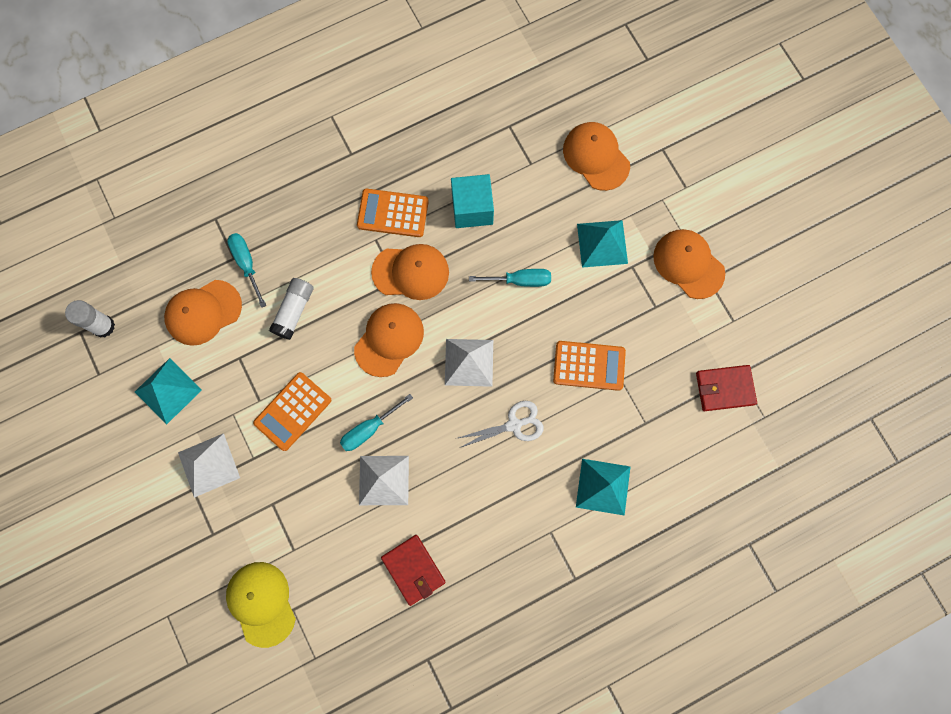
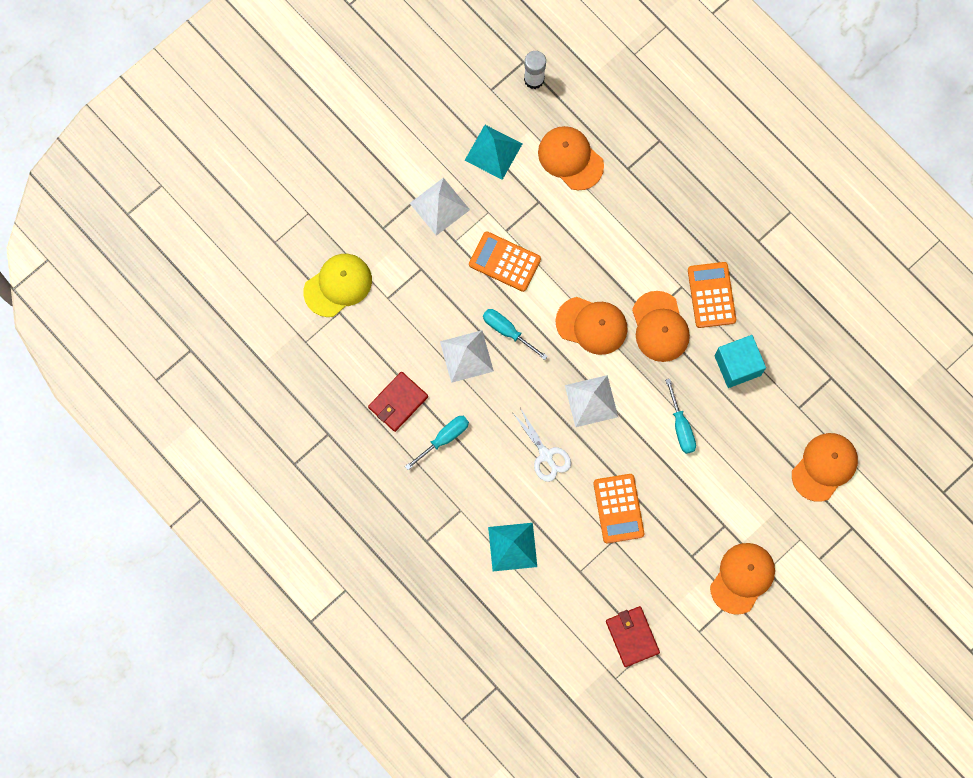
camera: 75 degrees right, 0 degrees up
(247, 264) = (625, 181): turquoise screwdriver -> turquoise screwdriver (444, 439)
(294, 311) = (594, 235): white glue stick -> none
(602, 243) = (739, 493): turquoise pyramid -> none

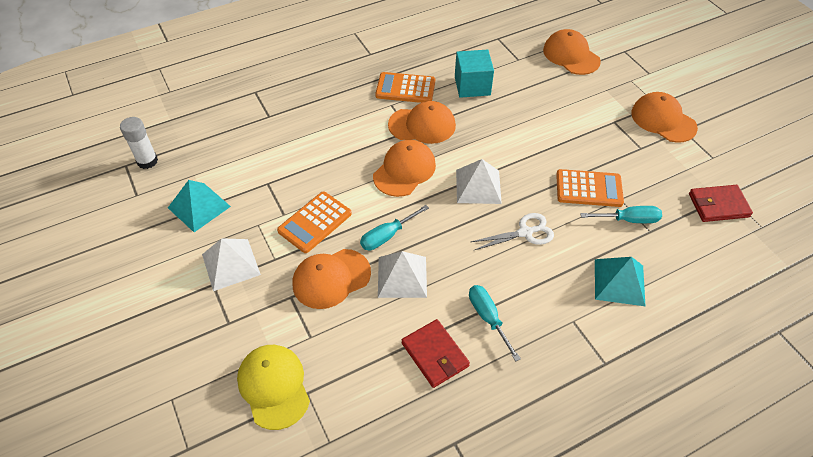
camera: 75 degrees left, 25 degrees down
(570, 158) = (238, 152): orange cap -> orange cap (331, 278)
(681, 426) = (518, 130): turquoise screwdriver -> turquoise screwdriver (628, 220)

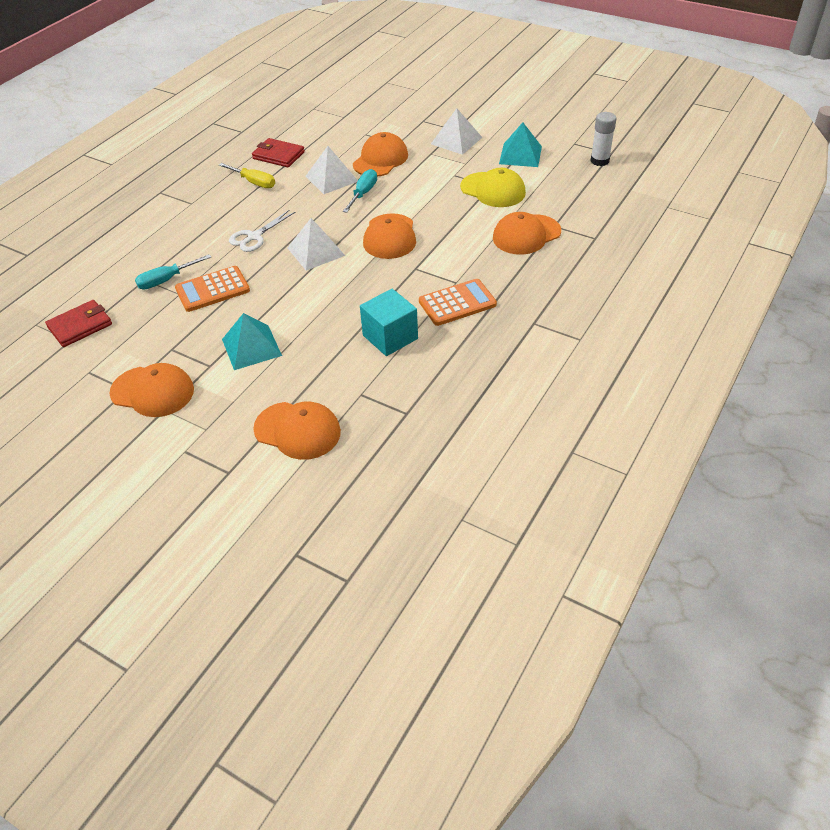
camera: 150 degrees right, 5 degrees down
(274, 386) = (365, 112): yellow cap -> yellow cap (493, 190)
(315, 222) = (425, 179): orange calculator -> none
(422, 125) = (407, 277): orange cap -> orange cap (526, 235)
(488, 318) = (253, 182): turquoise screwdriver -> yellow screwdriver
(619, 282) = (162, 236): turquoise pyramid -> turquoise pyramid (251, 347)

